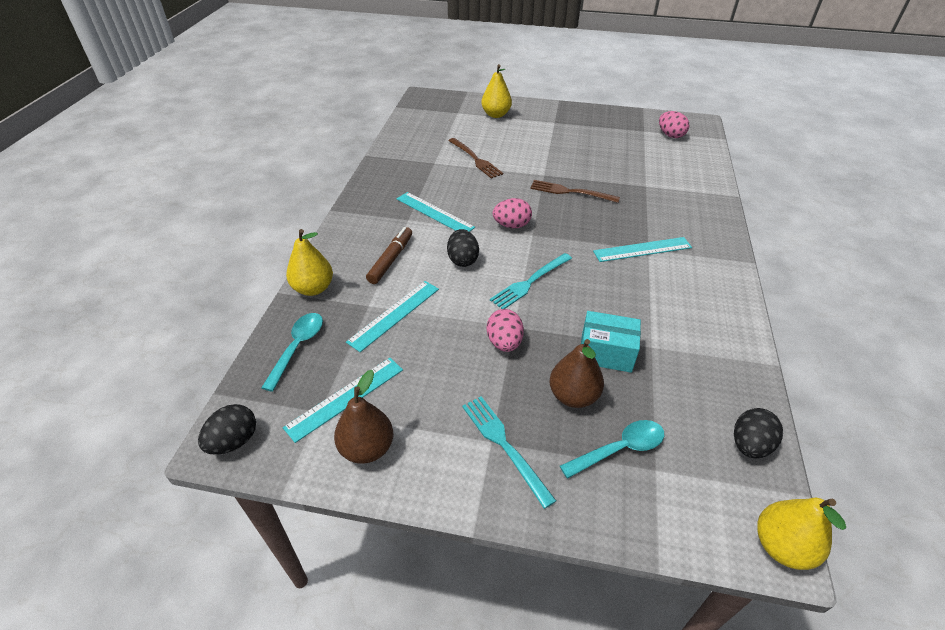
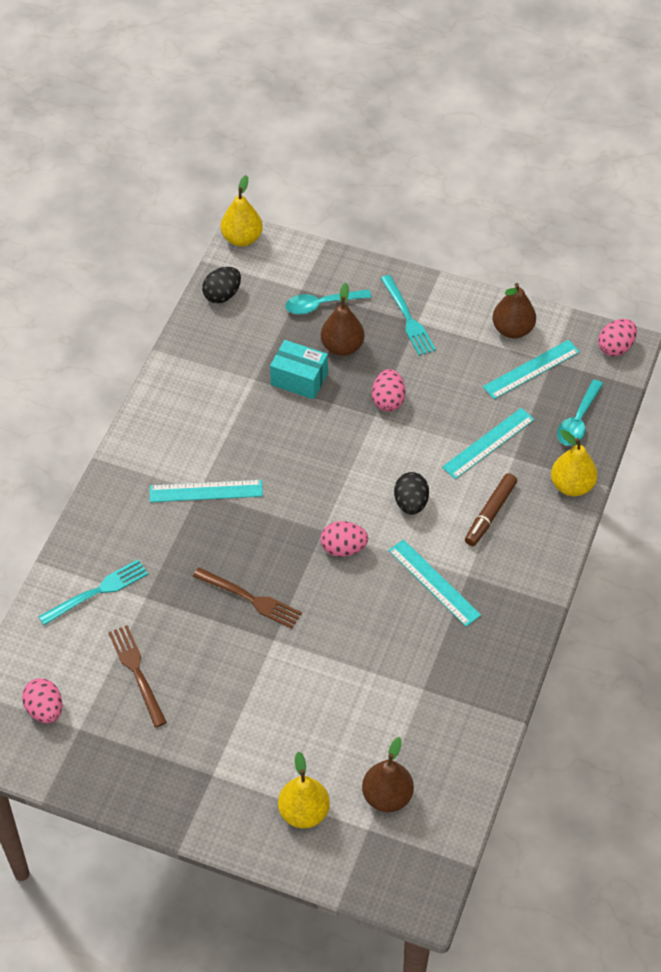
camera: 170 degrees left, 10 degrees up
(234, 441) = (615, 347): black egg -> pink egg
(449, 123) = (387, 796): none -> brown pear
(476, 159) = (361, 688): brown fork -> brown fork (136, 671)
(529, 283) = (346, 463): turquoise fork -> turquoise fork (98, 591)

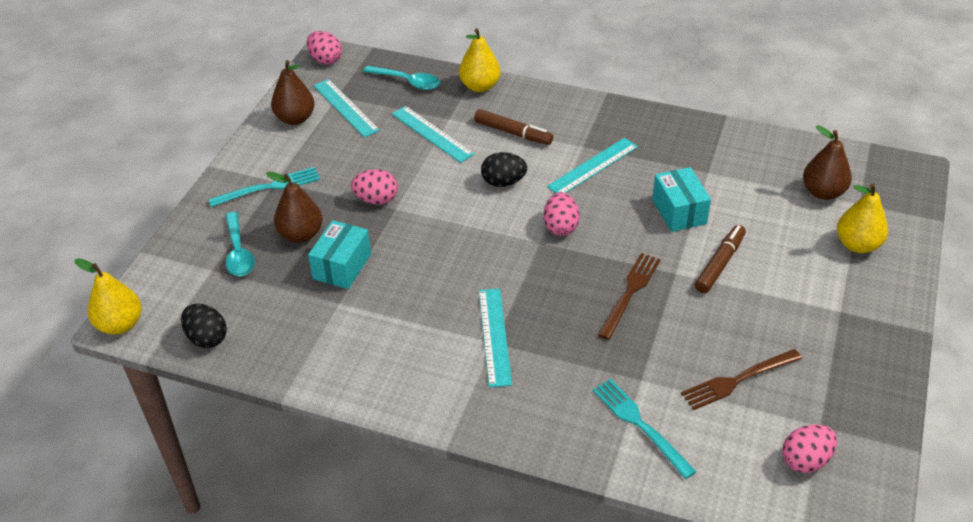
camera: 90 degrees left, 10 degrees down
(283, 680) = (720, 264): none -> brown marker
(361, 653) = (679, 211): none -> turquoise box

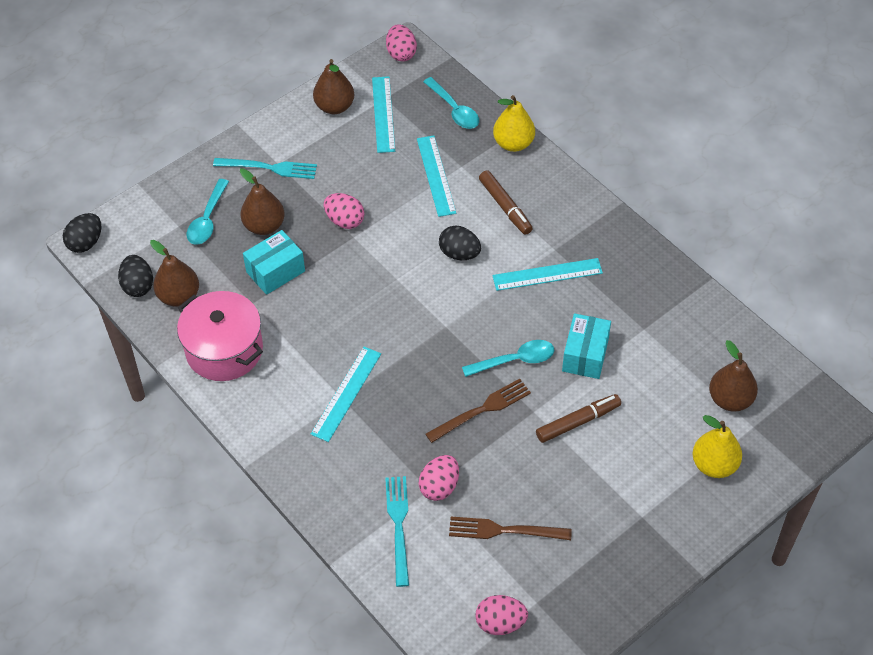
camera: 30 degrees right, 10 degrees up
(120, 324) = (86, 243): yellow pear -> black egg
(258, 328) = (179, 296): none -> brown pear
(342, 354) = (224, 350): none -> pink pot
(560, 227) = (473, 320): pink egg -> pink egg (439, 486)
(624, 241) = (515, 360): none -> turquoise spoon

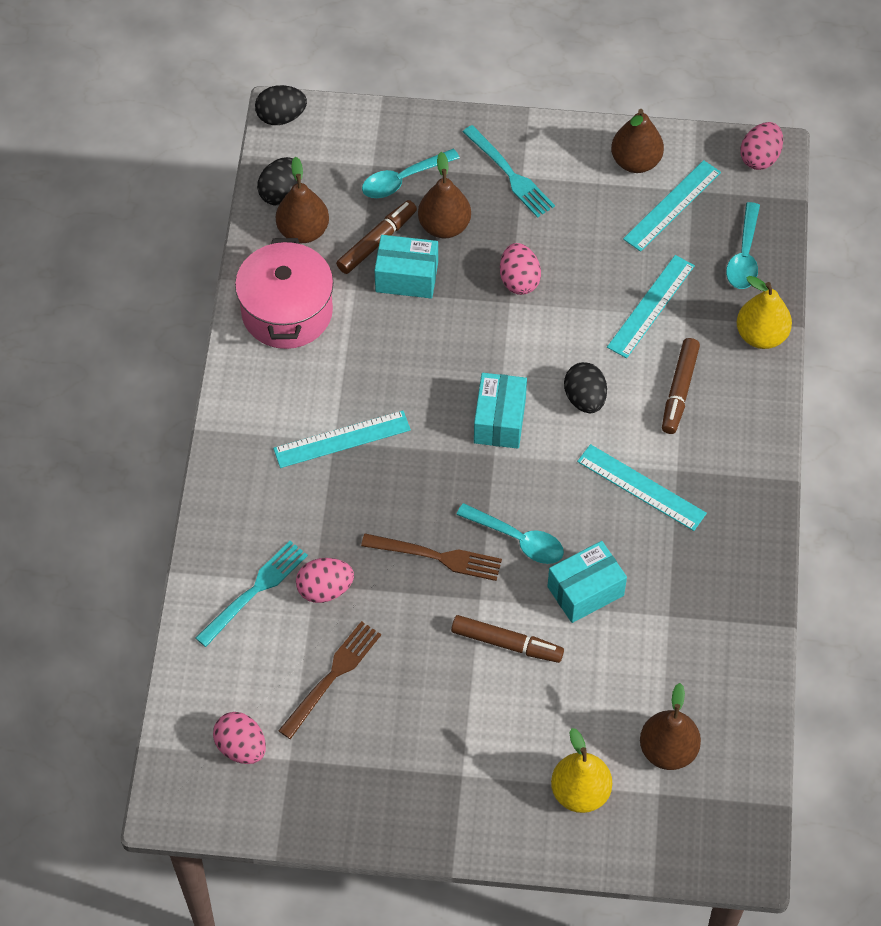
camera: 45 degrees right, 5 degrees up
(233, 266) = (377, 242): none -> brown marker
(426, 305) = (499, 420): none -> turquoise box
(503, 530) = (333, 675): brown fork -> brown fork turned 75 degrees clockwise

